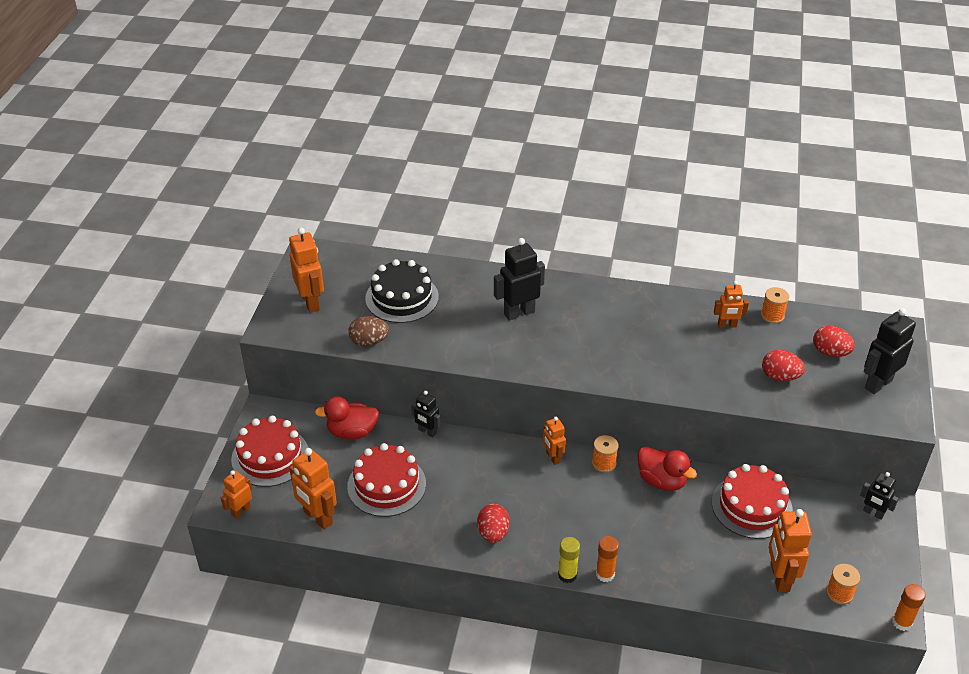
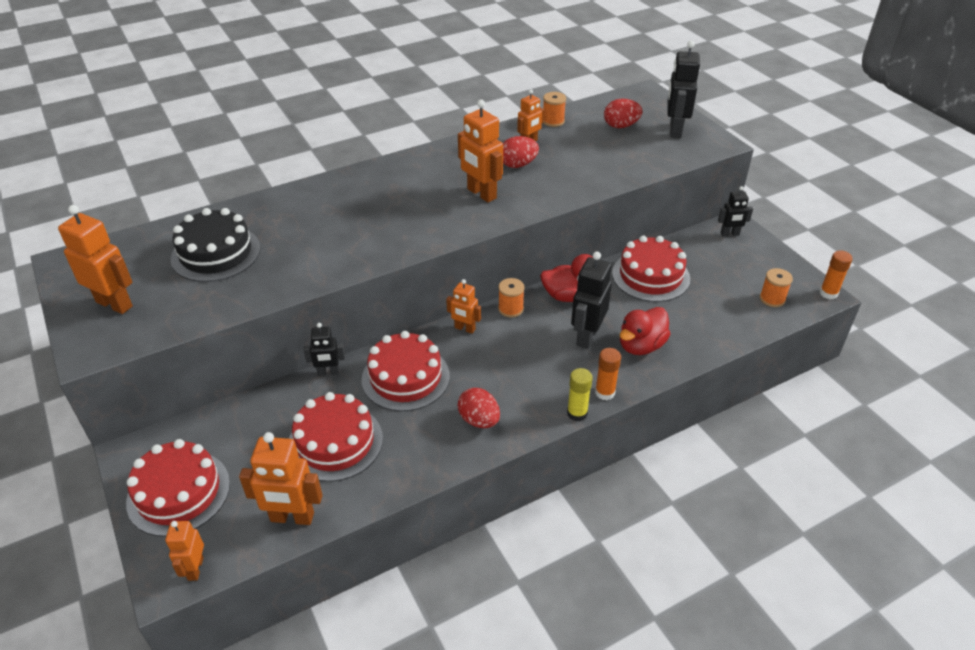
camera: 40 degrees left, 0 degrees up
(352, 432) = (250, 416): red duck -> red duck (641, 346)
(369, 342) = (220, 307): brown egg -> none
(474, 468) = (405, 377): none -> red cake
(519, 313) = (347, 212): black robot -> black robot (586, 336)
(779, 578) = (725, 313): orange robot -> orange robot (481, 194)
(780, 377) = (607, 157): red egg -> red egg (518, 165)

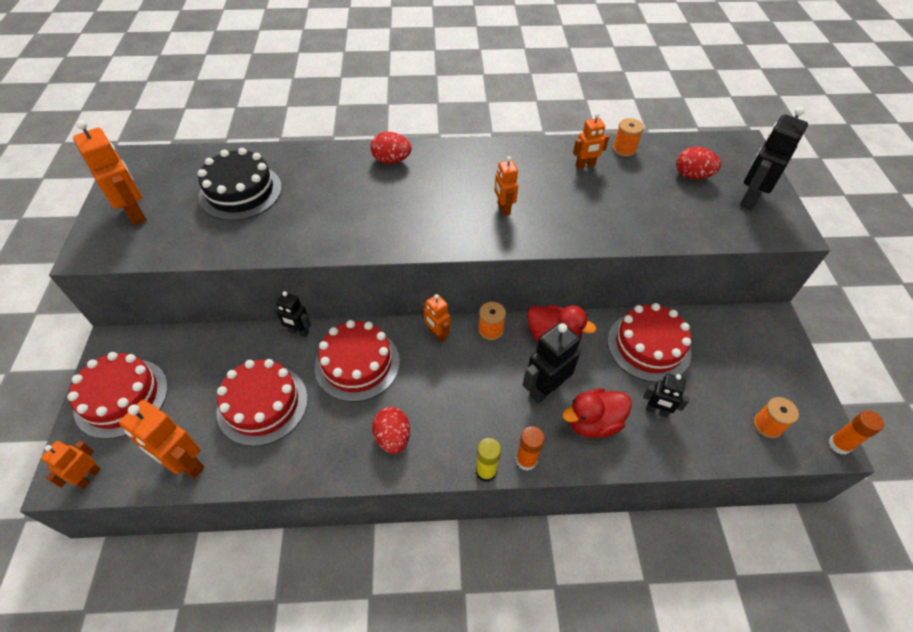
camera: 25 degrees right, 10 degrees up
(481, 194) = (503, 208): orange robot -> orange robot, size x0.60
(518, 165) = (559, 187): red egg -> red egg (391, 160)
(729, 234) = (762, 329): black robot -> black robot (657, 411)

